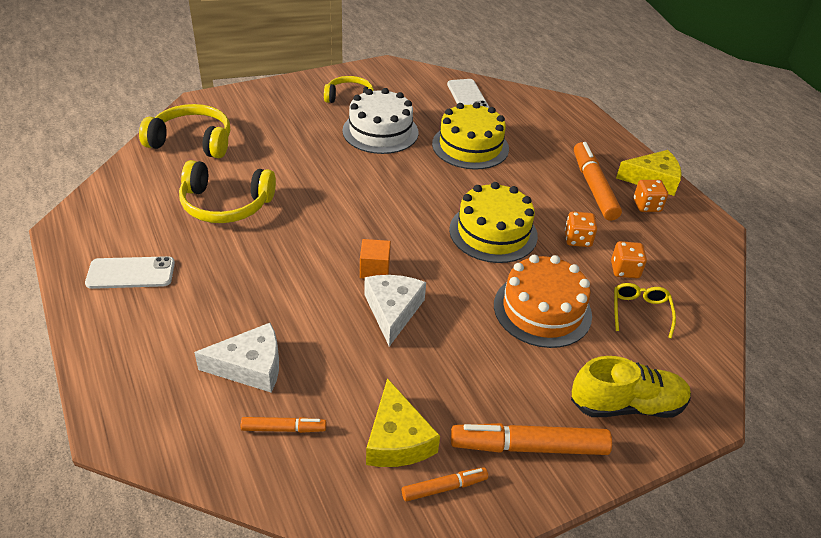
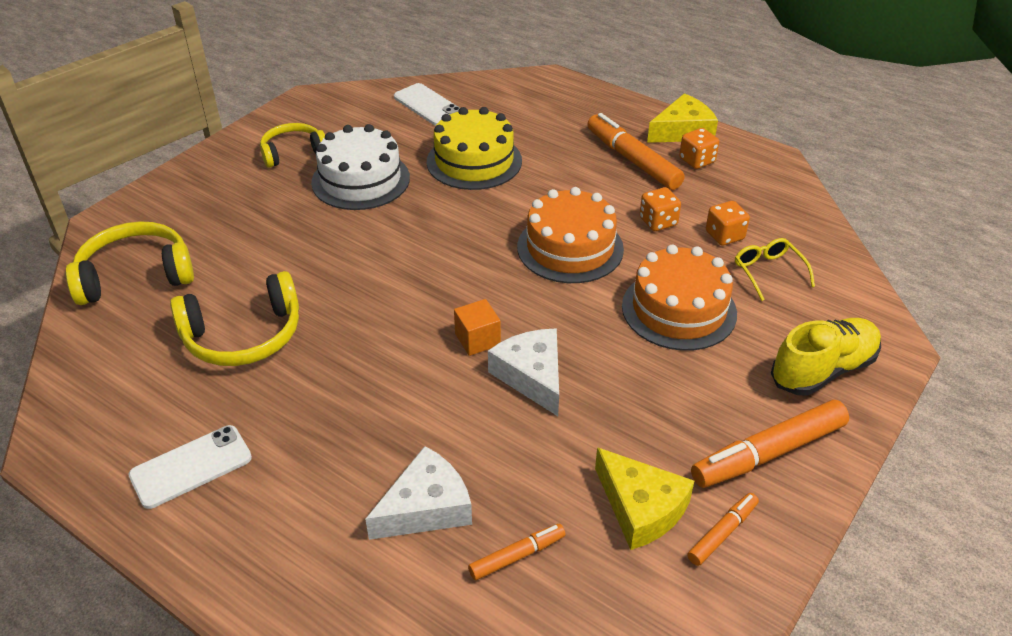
camera: 25 degrees left, 0 degrees up
(493, 232) = (570, 248): yellow cake -> orange cake

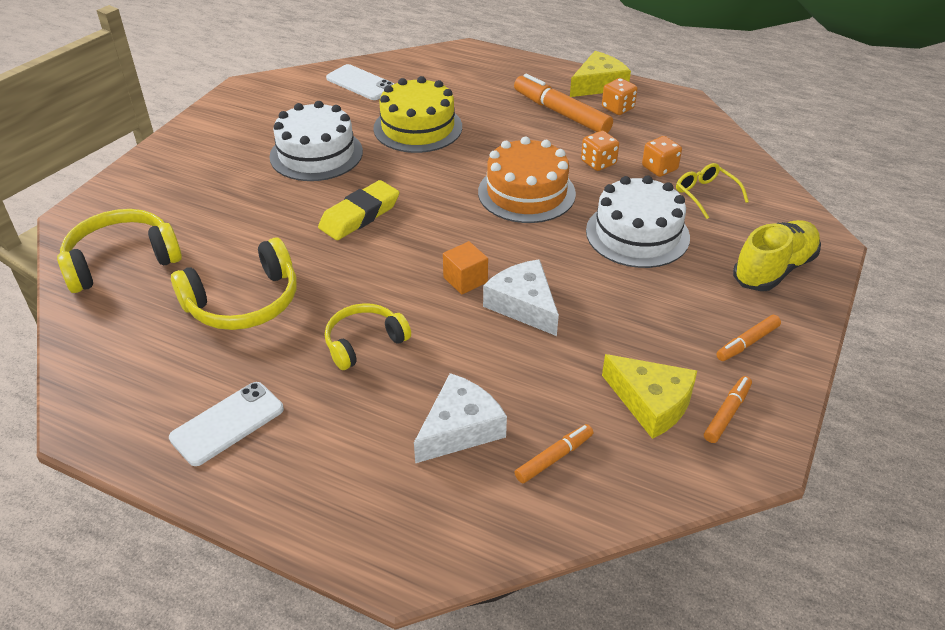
camera: 10 degrees left, 0 degrees up
(293, 152) = (244, 136): yellow headphones -> yellow headphones (364, 342)
(386, 254) = (359, 215): none -> yellow eraser
(679, 309) = (637, 234): orange cake -> white cake
(768, 453) = (747, 343): orange marker -> orange marker, size x0.53

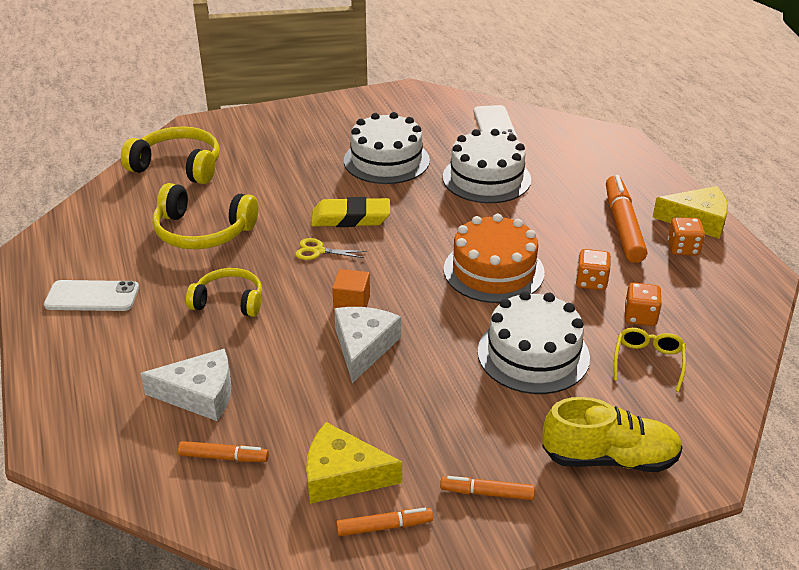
camera: 45 degrees right, 5 degrees down
(374, 257) = (318, 251): none -> yellow scissors
(418, 127) = (486, 178): yellow cake -> white cake
(651, 403) = (343, 475): yellow cheese -> yellow cheese turned 105 degrees clockwise

